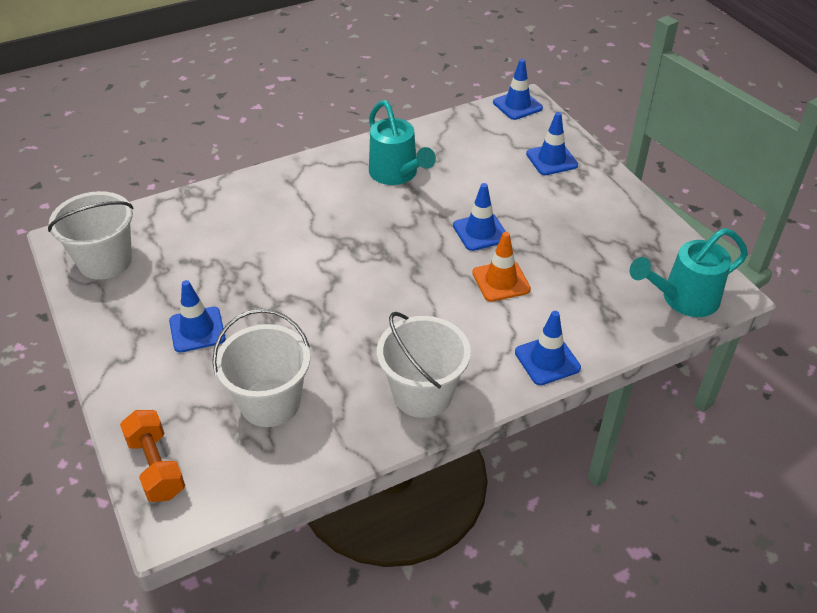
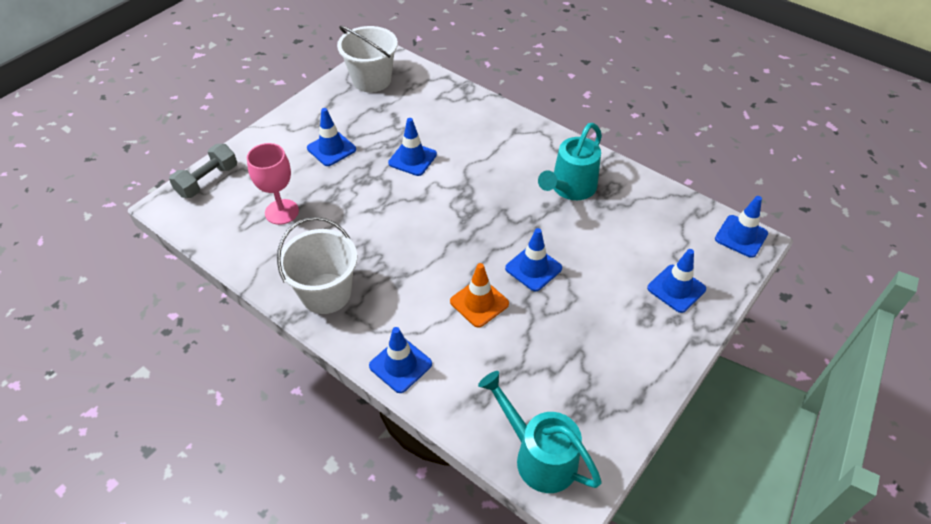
camera: 65 degrees right, 5 degrees up
(156, 466) = (207, 181): orange dumbbell -> grey dumbbell
(270, 267) = (412, 159): none -> blue traffic cone
(270, 402) = (282, 212): white bucket -> pink goblet

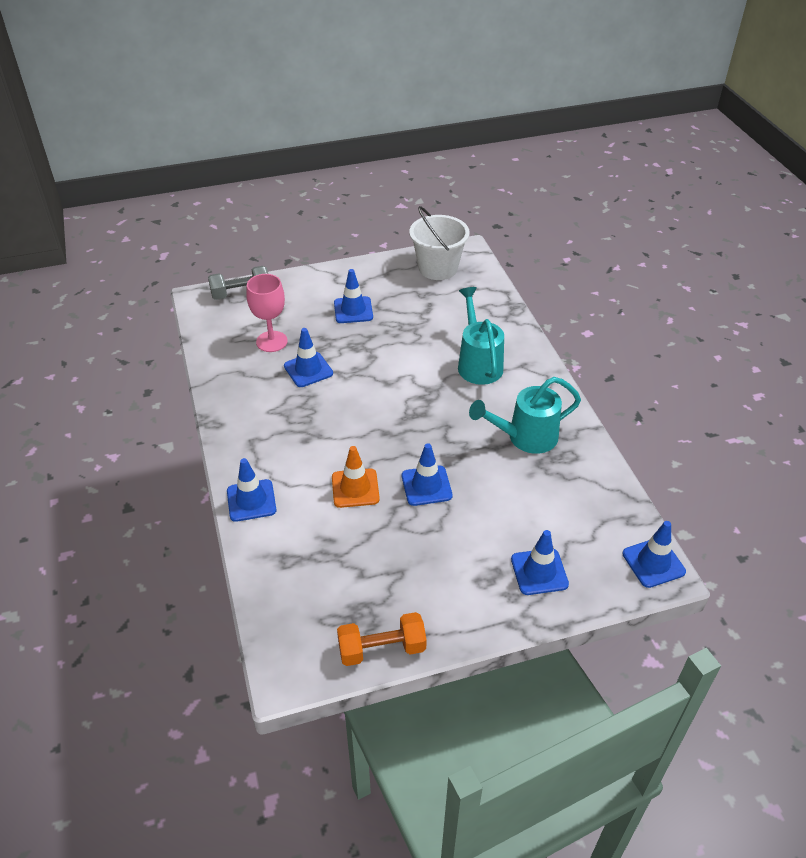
camera: 35 degrees right, 5 degrees down
(326, 293) = (247, 418): white bucket -> none
(412, 159) = (410, 348): blue traffic cone -> blue traffic cone (308, 370)
(538, 456) = (288, 629): turquoise watering can -> turquoise watering can (478, 363)
(624, 422) = (382, 648): none -> orange dumbbell

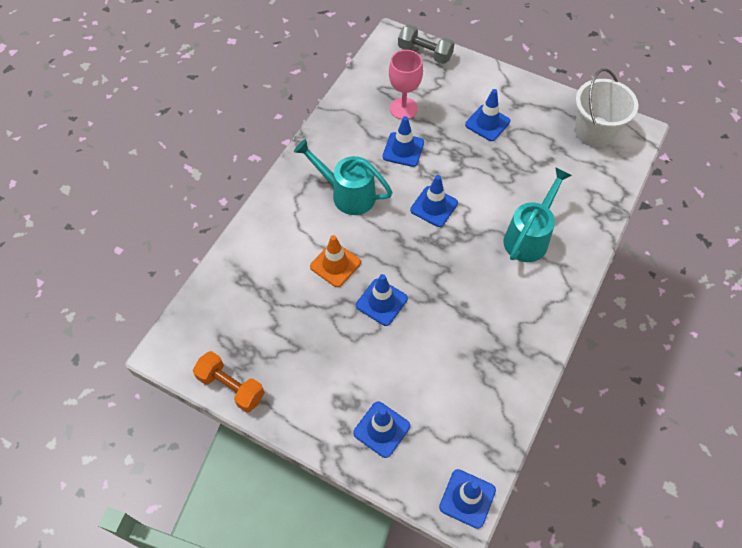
camera: 45 degrees right, 15 degrees up
(251, 500) = (266, 220): blue traffic cone -> blue traffic cone (434, 206)
(525, 437) = (492, 324): turquoise watering can -> turquoise watering can (347, 194)

